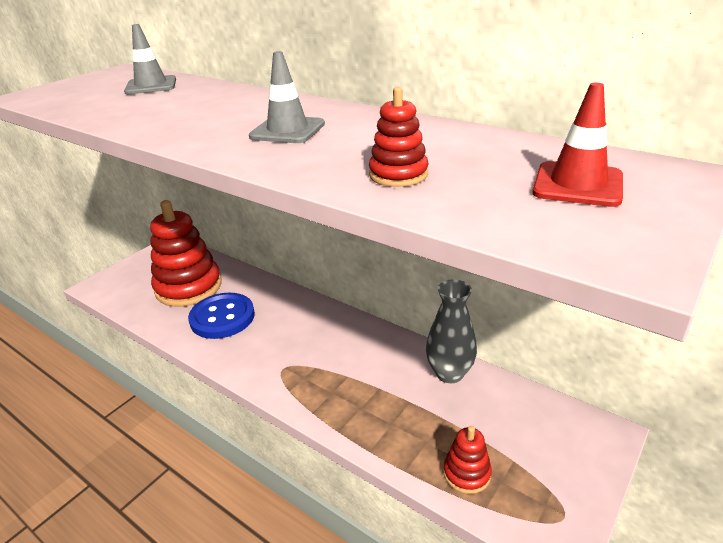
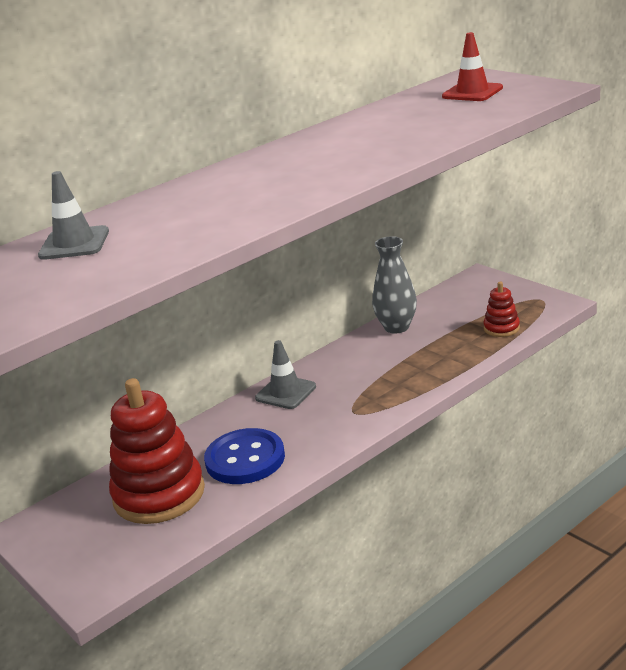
camera: 75 degrees left, 5 degrees down
(287, 130) = (314, 163): grey traffic cone -> grey traffic cone (285, 392)
(398, 174) = (433, 128): red stacking toy -> none

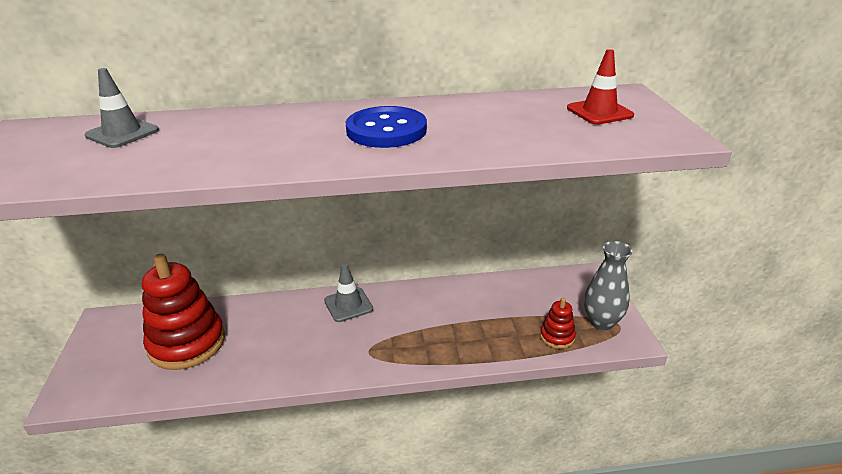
camera: 30 degrees right, 5 degrees up
(245, 459) = (261, 347): blue button -> blue button (386, 130)
(396, 327) = (481, 290): grey vase -> grey vase (601, 322)

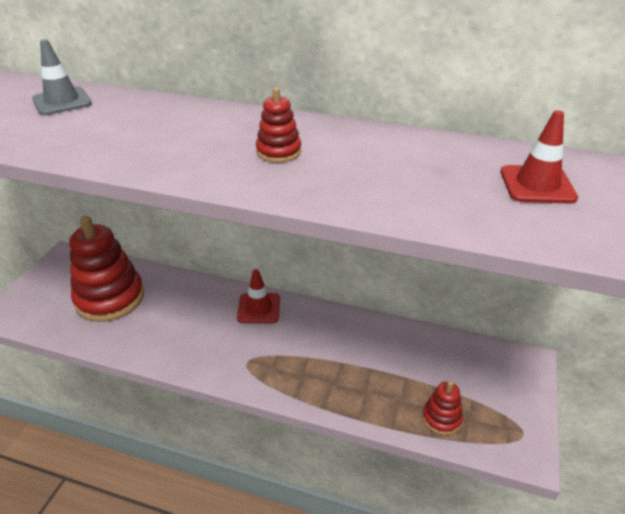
camera: 25 degrees right, 5 degrees up
(348, 305) = (258, 308): grey traffic cone -> red traffic cone
(386, 130) = (278, 152): blue button -> red stacking toy
(601, 322) = (503, 420): grey vase -> none

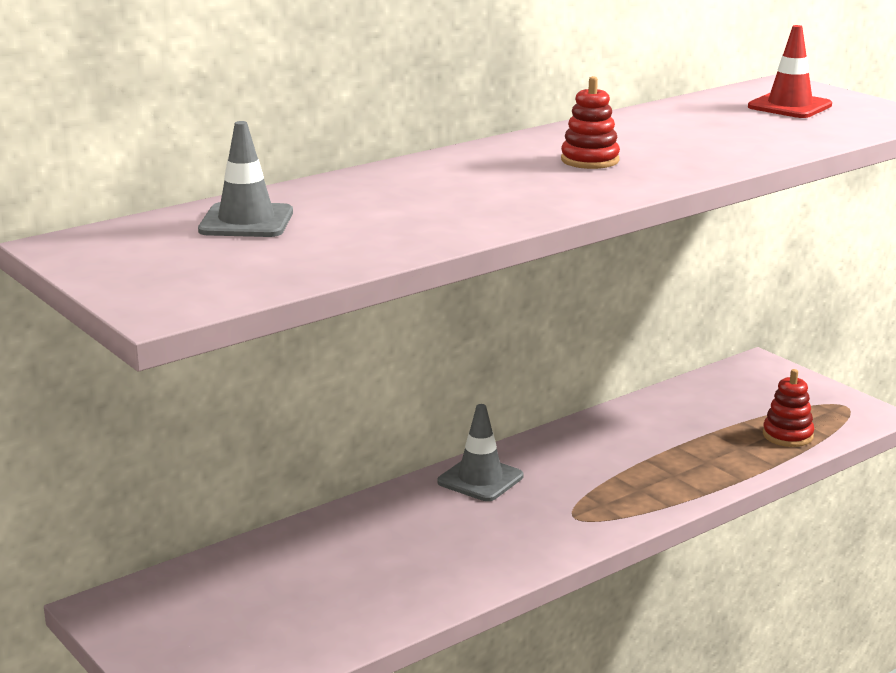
camera: 55 degrees left, 15 degrees down
(110, 298) = (296, 587): red stacking toy -> none
(258, 308) = (480, 479): red traffic cone -> grey traffic cone

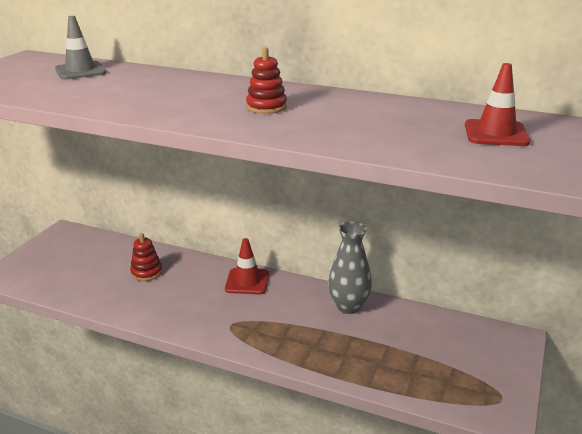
camera: 60 degrees right, 5 degrees up
(480, 479) = (247, 281): grey traffic cone -> red traffic cone
(612, 430) = (348, 306): none -> grey vase
(787, 435) = (419, 381): red stacking toy -> red stacking toy (146, 272)

